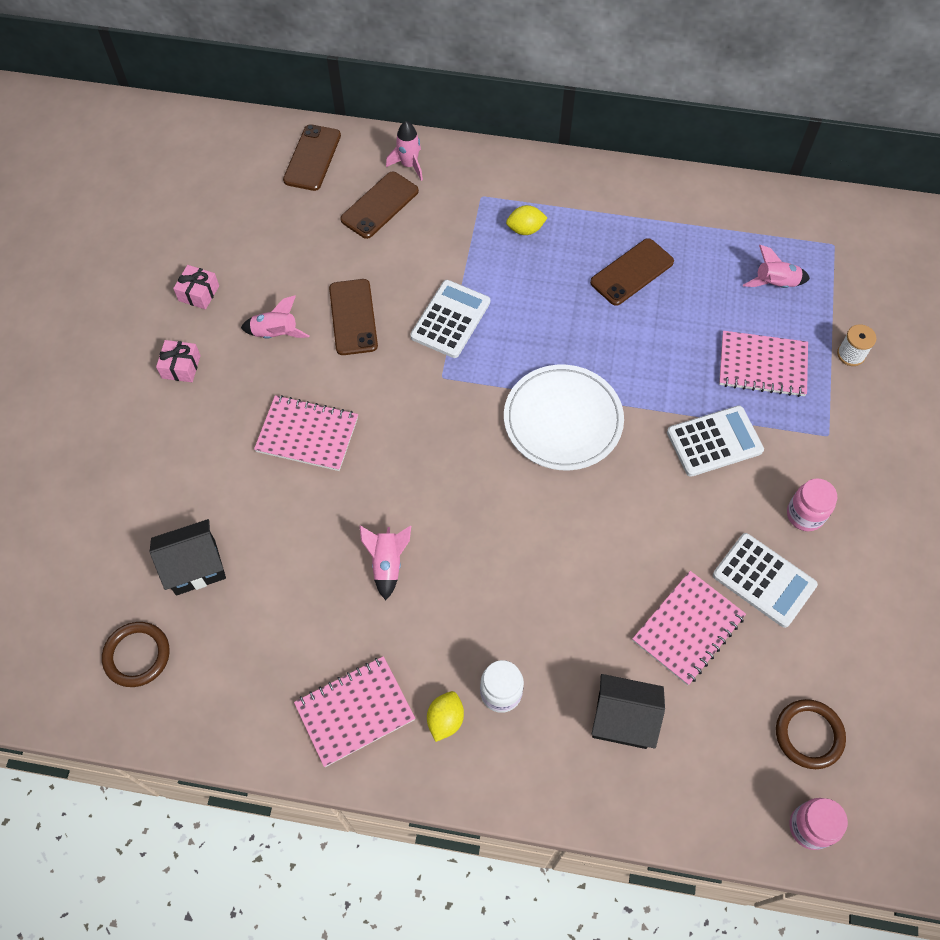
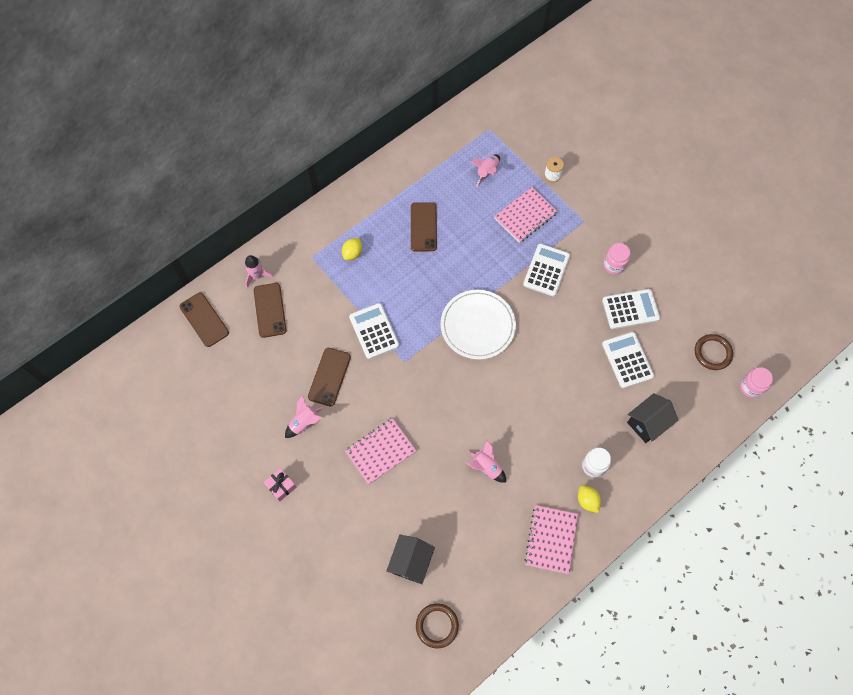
camera: 50 degrees left, 5 degrees up
(199, 293) = (240, 443): pink gift -> none
(353, 317) = (329, 377): brown phone -> brown phone turned 75 degrees clockwise
(688, 628) = (627, 360): pink notebook -> white calculator

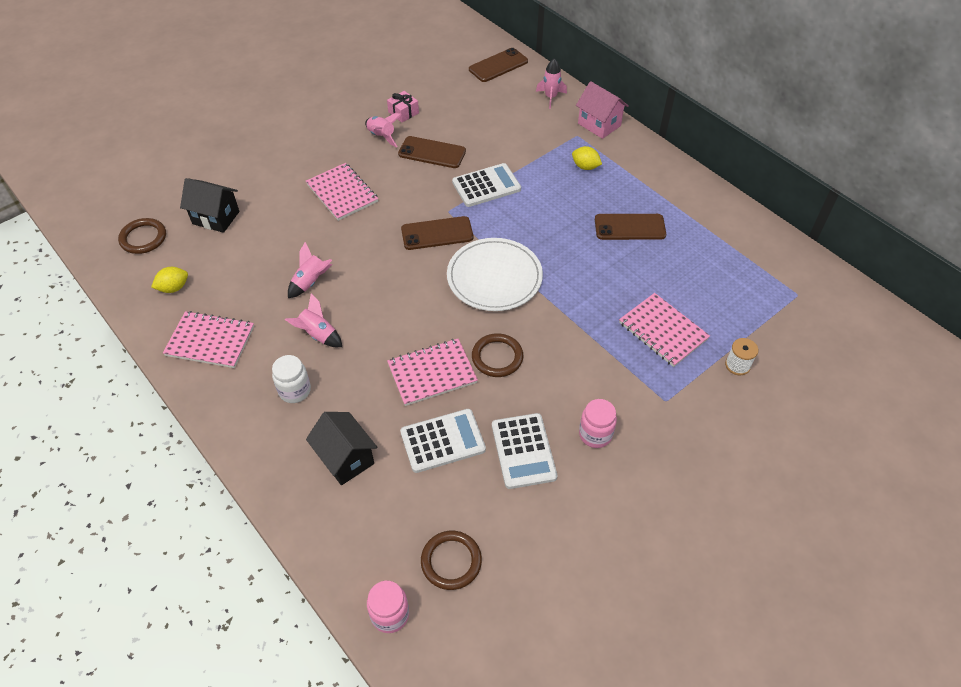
camera: 90 degrees right, 15 degrees down
(269, 310) = (510, 107): brown phone -> brown phone (437, 233)
(281, 486) = (316, 123): pink gift -> pink gift (403, 112)
(298, 239) = (599, 124): none -> pink house
(487, 172) = (725, 291): pink rocket -> pink rocket (318, 335)
(546, 270) = (579, 351): white calculator -> none
(554, 324) = (497, 357): none -> brown ring
(571, 369) = (432, 373): none -> pink notebook
(587, 501) = (250, 381): yellow lemon -> yellow lemon (173, 288)

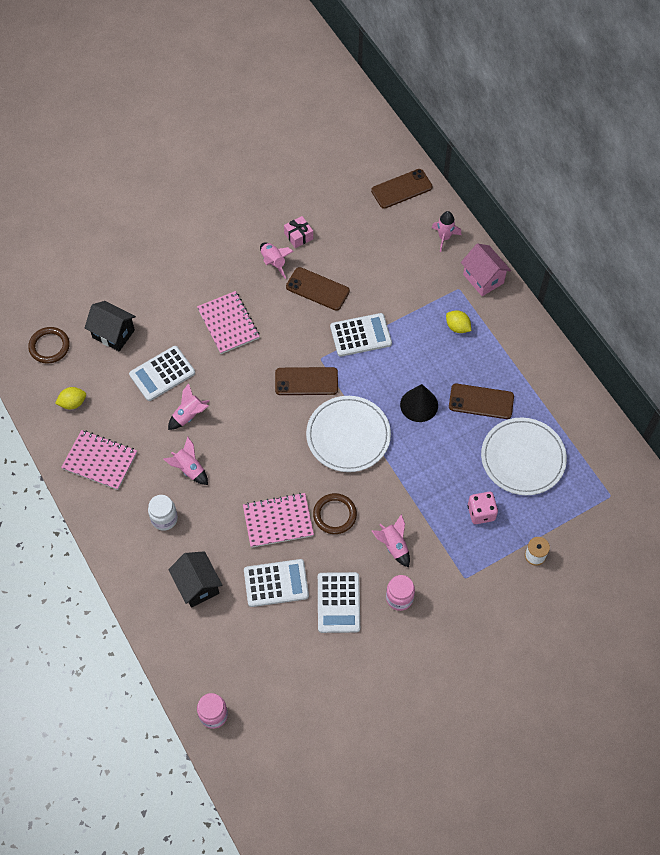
camera: 10 degrees right, 10 degrees up
(275, 247) = (162, 374): none -> white calculator
(451, 561) = (265, 682): brown ring -> none
(564, 239) = (419, 405): none -> black cone
(573, 379) = (393, 546): none -> pink rocket
(663, 331) = (481, 512): pink notebook -> pink dice
(691, 272) = (523, 458): none -> white plate

